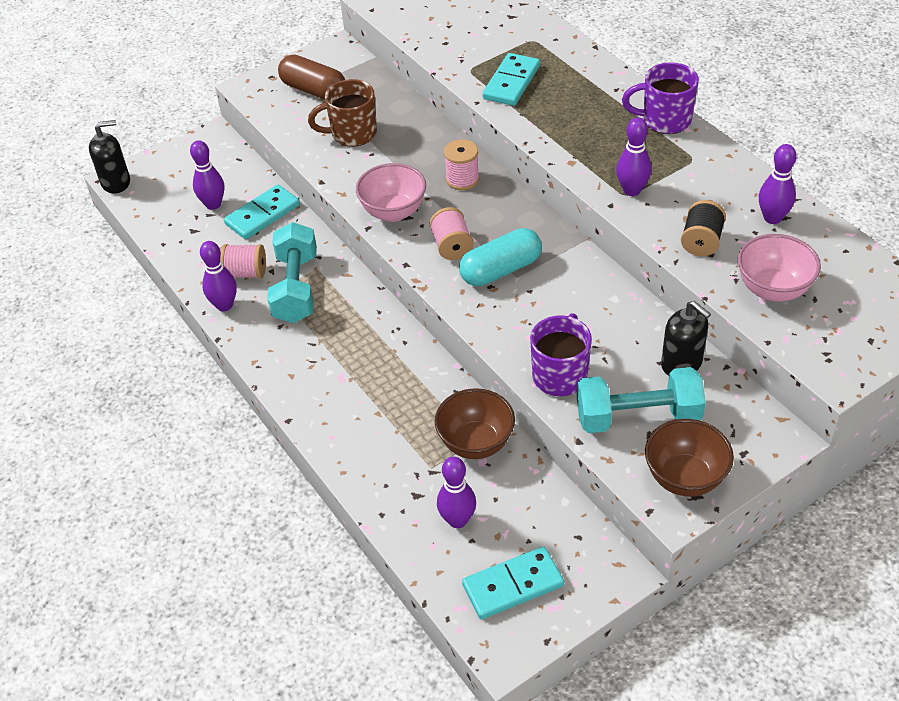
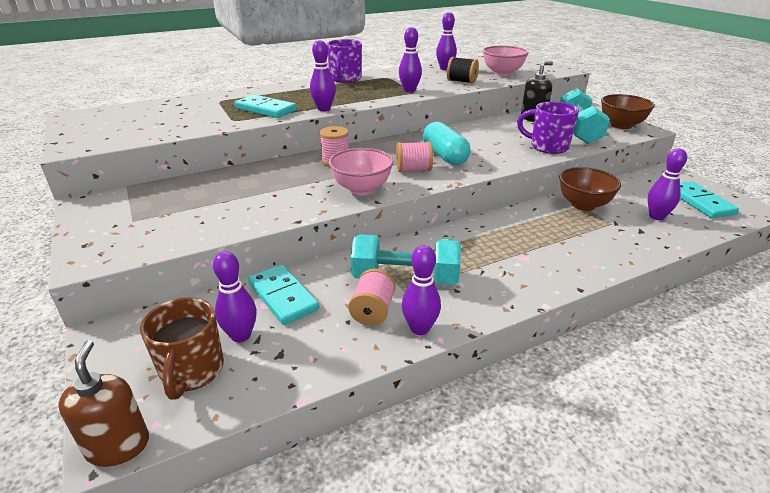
camera: 85 degrees left, 15 degrees down
(116, 182) = (118, 446): black soap dispenser -> brown soap dispenser
(314, 90) = (143, 219): brown capsule -> none
(352, 134) = (237, 202): brown mug -> brown mug (192, 371)
(526, 127) = (324, 109): none -> purple bowling pin

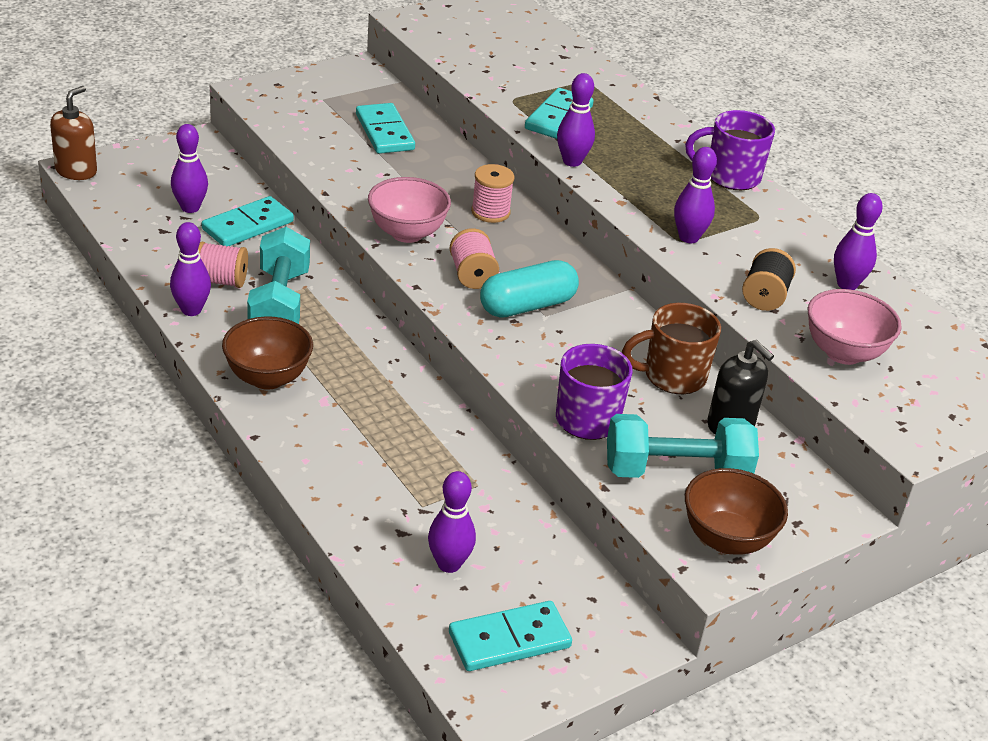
camera: 80 degrees right, 5 degrees up
(118, 446) = (76, 171): brown soap dispenser -> brown soap dispenser turned 45 degrees counterclockwise
(192, 371) = (147, 189): brown mug -> brown mug (672, 376)
(208, 194) = (384, 132): none -> turquoise domino
(583, 205) = (478, 487): brown bowl -> brown bowl (267, 378)

